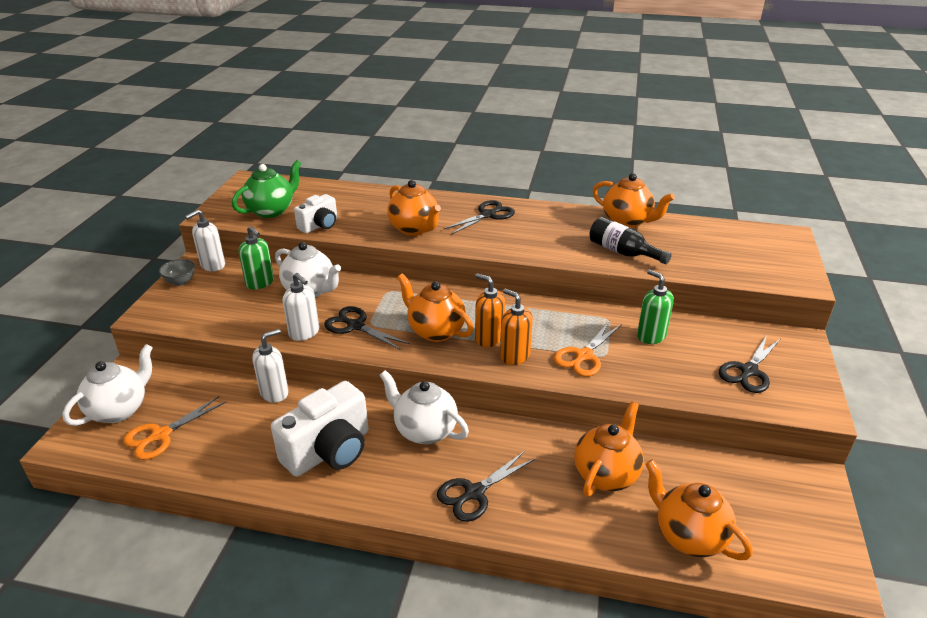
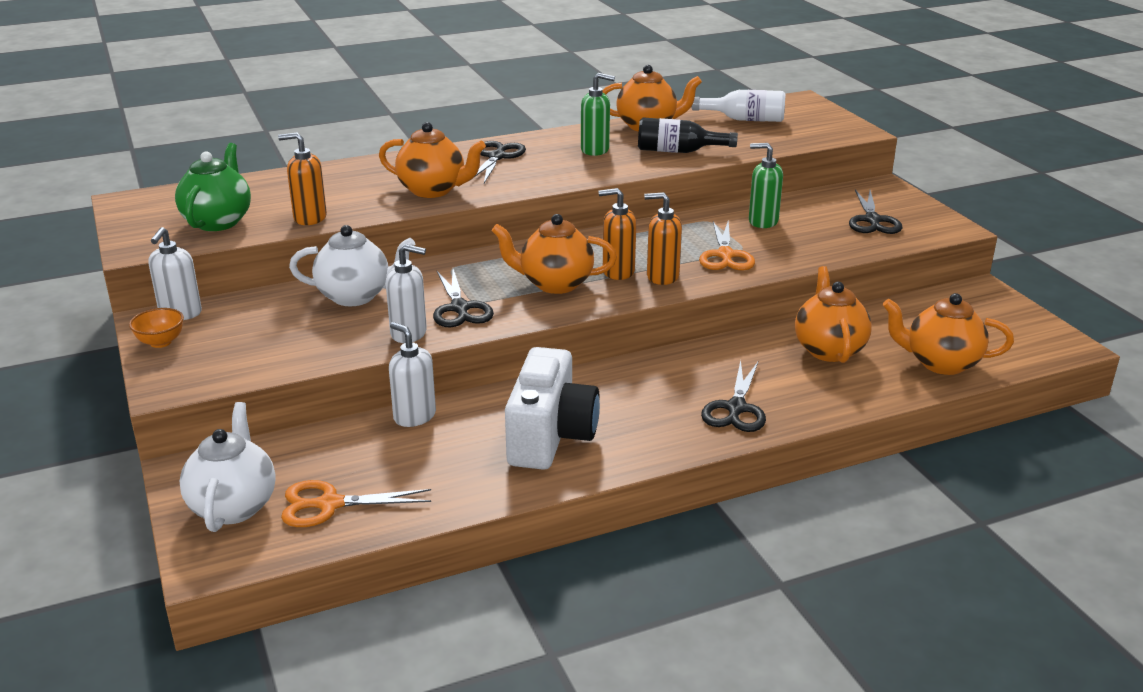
camera: 35 degrees left, 5 degrees down
(161, 435) = (329, 504): orange scissors -> orange scissors turned 75 degrees clockwise
(180, 282) = (161, 342): grey bowl -> orange bowl
(260, 283) = (277, 309): green soap dispenser -> green soap dispenser (595, 150)
(274, 393) = (414, 416): white soap dispenser -> white soap dispenser turned 60 degrees counterclockwise
(320, 225) = (309, 218): white camera -> orange soap dispenser
(355, 326) = (460, 308): black scissors -> black scissors turned 105 degrees counterclockwise
(424, 430) = (625, 383): white teapot -> none
(714, 239) = (744, 119): none -> white bottle

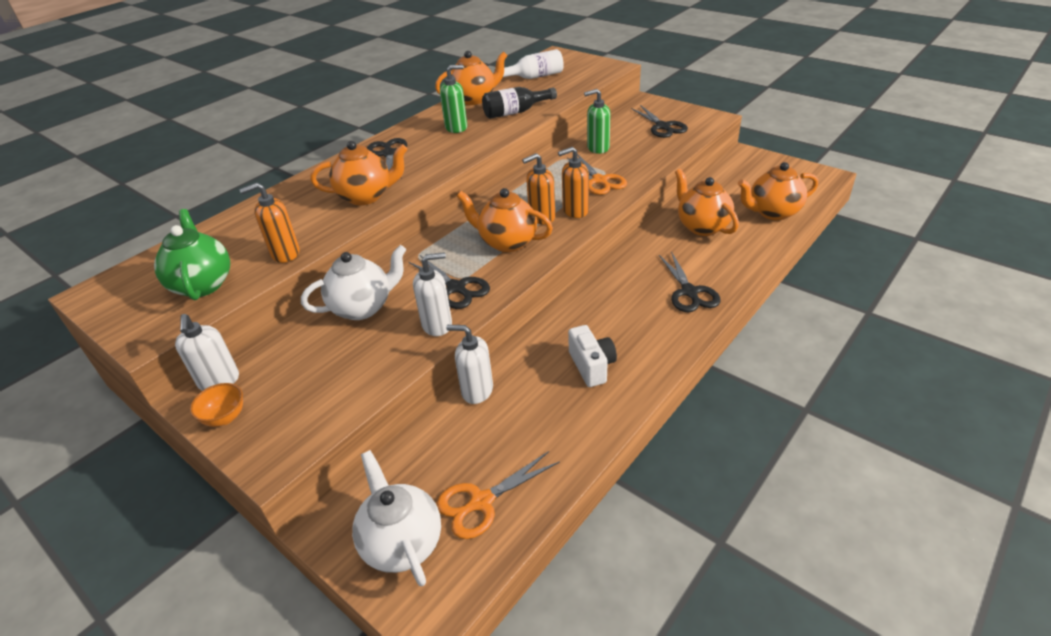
camera: 25 degrees left, 10 degrees up
(550, 437) = (591, 366): white camera -> white camera, size x0.59
(555, 284) = (507, 242): orange teapot -> orange teapot turned 45 degrees clockwise

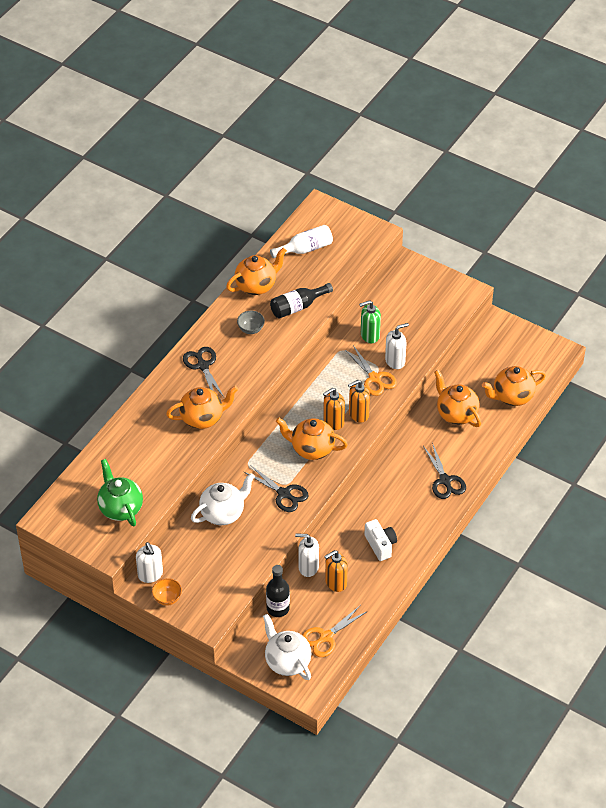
camera: 10 degrees left, 10 degrees up
(285, 254) = (165, 479): orange soap dispenser -> orange soap dispenser (335, 582)
(413, 448) = (278, 608): none -> black bottle
(437, 325) = (279, 525): white soap dispenser -> white soap dispenser (395, 361)
(456, 127) = (251, 329): green soap dispenser -> grey bowl
(663, 127) = (424, 304): black scissors -> none

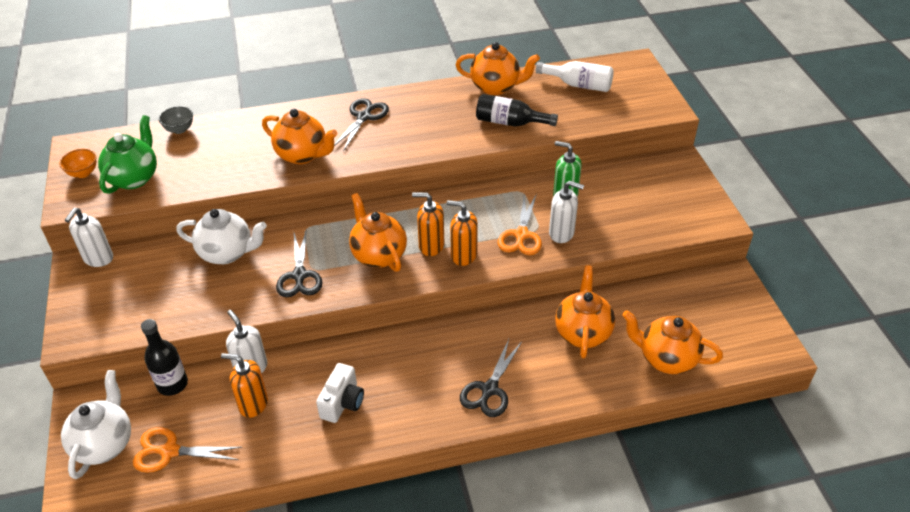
camera: 45 degrees right, 5 degrees down
(167, 598) = (77, 289): orange bowl -> orange bowl (83, 173)
(251, 329) = (444, 115): grey bowl -> grey bowl (179, 129)

